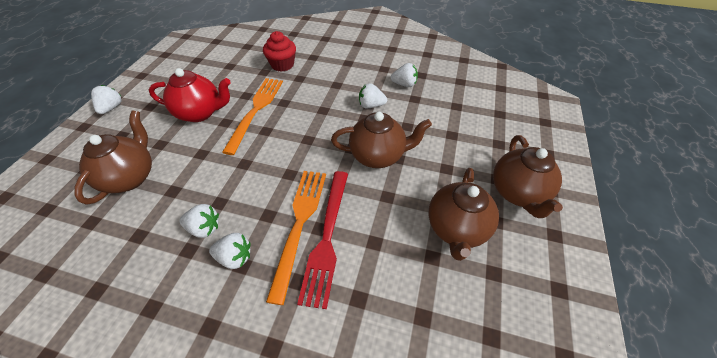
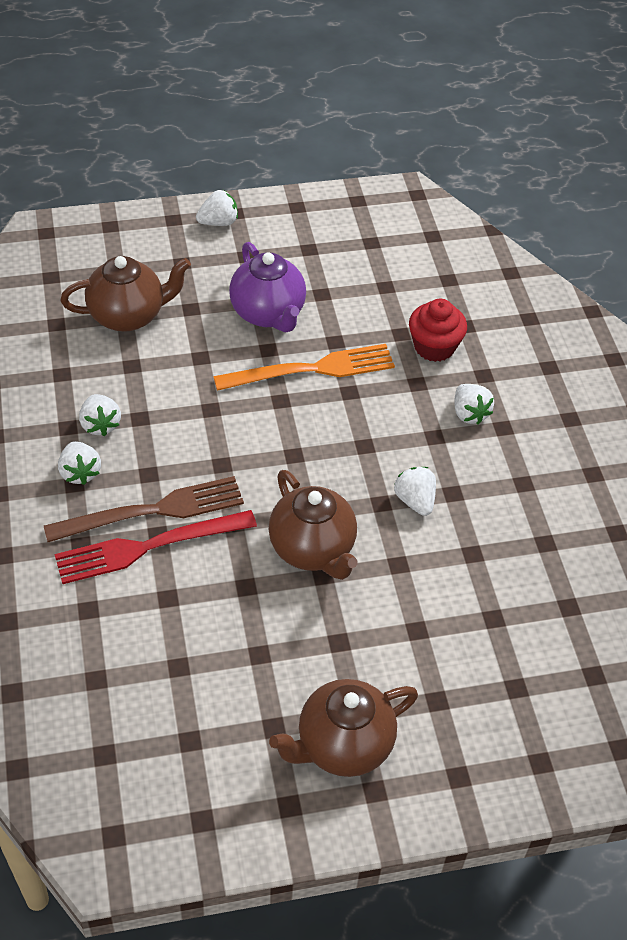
camera: 60 degrees right, 0 degrees up
(200, 113) = (268, 314): red teapot -> purple teapot
(299, 223) = (154, 510): orange fork -> brown fork
(404, 84) = (500, 526): white strawberry -> white strawberry (469, 413)
(456, 229) = (235, 682): brown teapot -> none

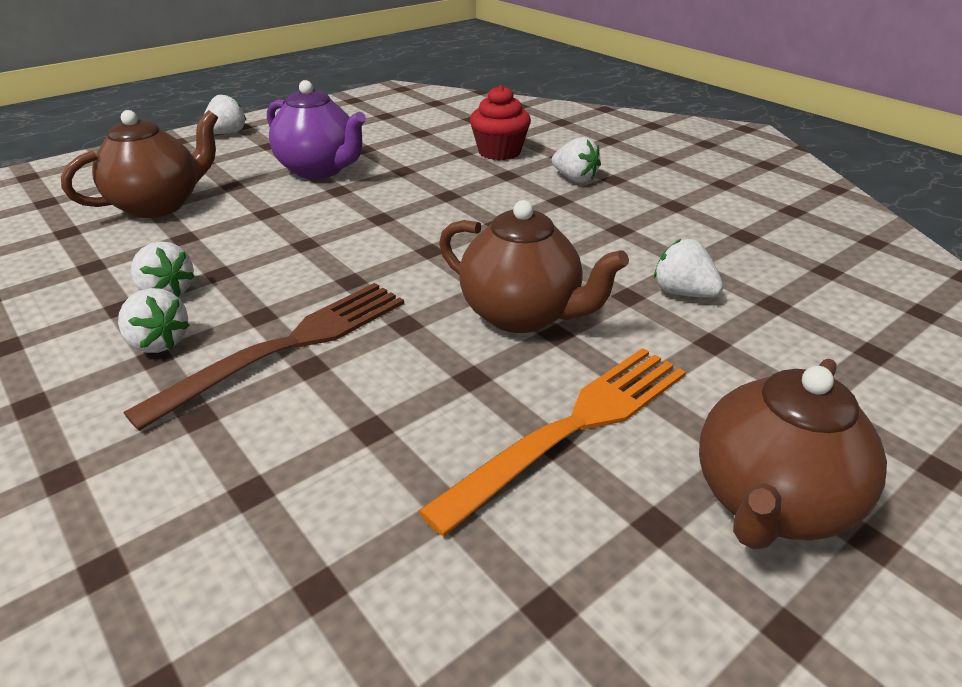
camera: 25 degrees left, 15 degrees down
(147, 547) = (303, 385): red fork -> none
(313, 369) = (397, 190): orange fork -> orange fork (574, 426)
(415, 501) = (590, 245): white strawberry -> white strawberry (683, 293)

